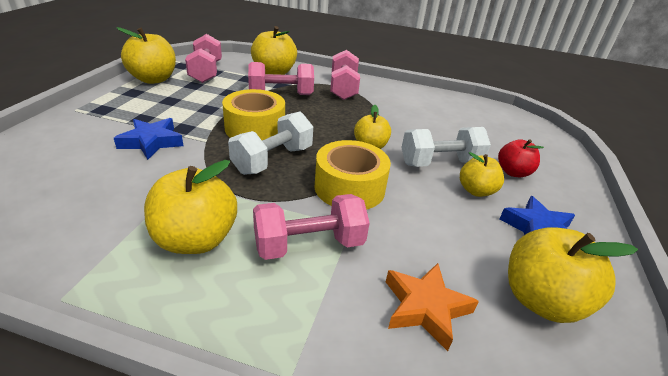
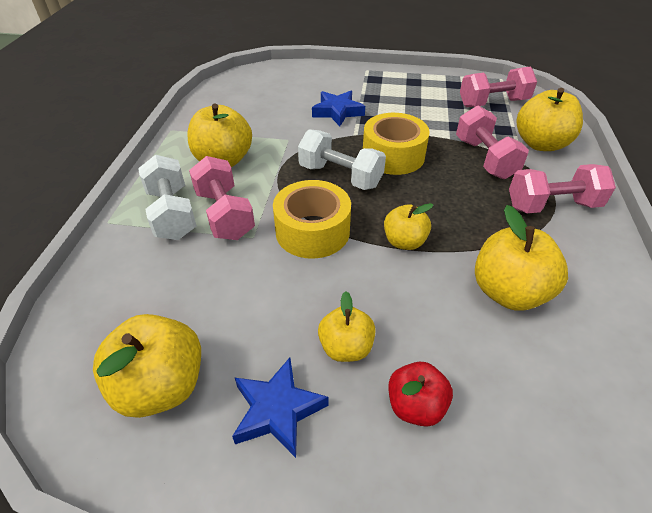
camera: 85 degrees right, 10 degrees up
(153, 79) = (448, 83): yellow apple -> yellow apple (508, 292)
(425, 307) = (156, 289): orange star -> none
(440, 163) = (398, 311): white dumbbell -> white dumbbell (172, 214)

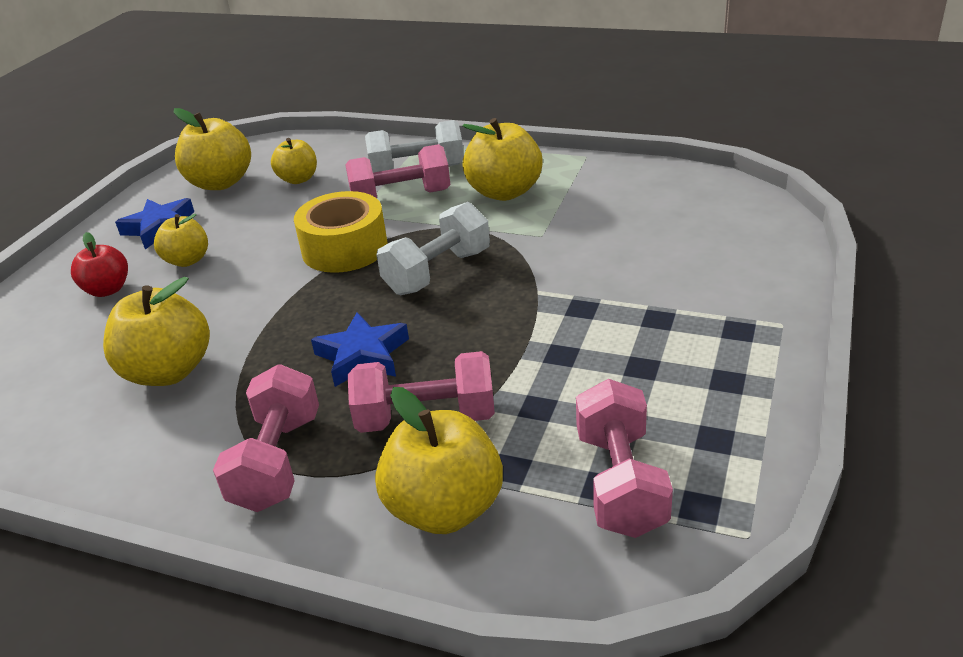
camera: 105 degrees right, 10 degrees down
(337, 112) = (612, 280): blue star -> blue star (363, 356)
(393, 155) = (469, 321): yellow tape -> none
(404, 242) = (291, 308): yellow apple -> yellow apple (298, 179)

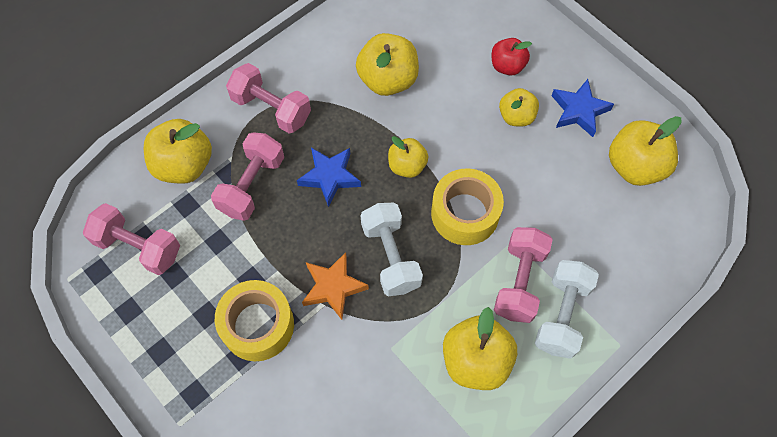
camera: 115 degrees right, 30 degrees up
(298, 179) = (604, 222): yellow apple -> yellow apple (407, 166)
(511, 293) = (333, 287): none -> orange star
(610, 323) = (258, 325): none -> yellow tape

